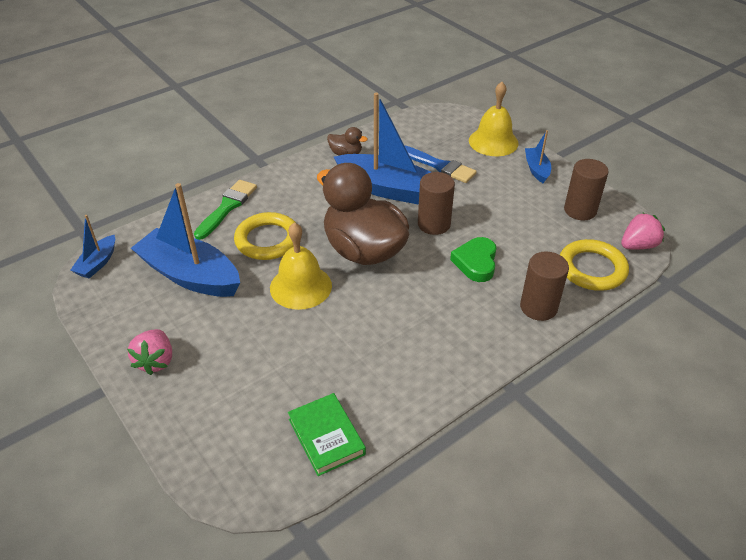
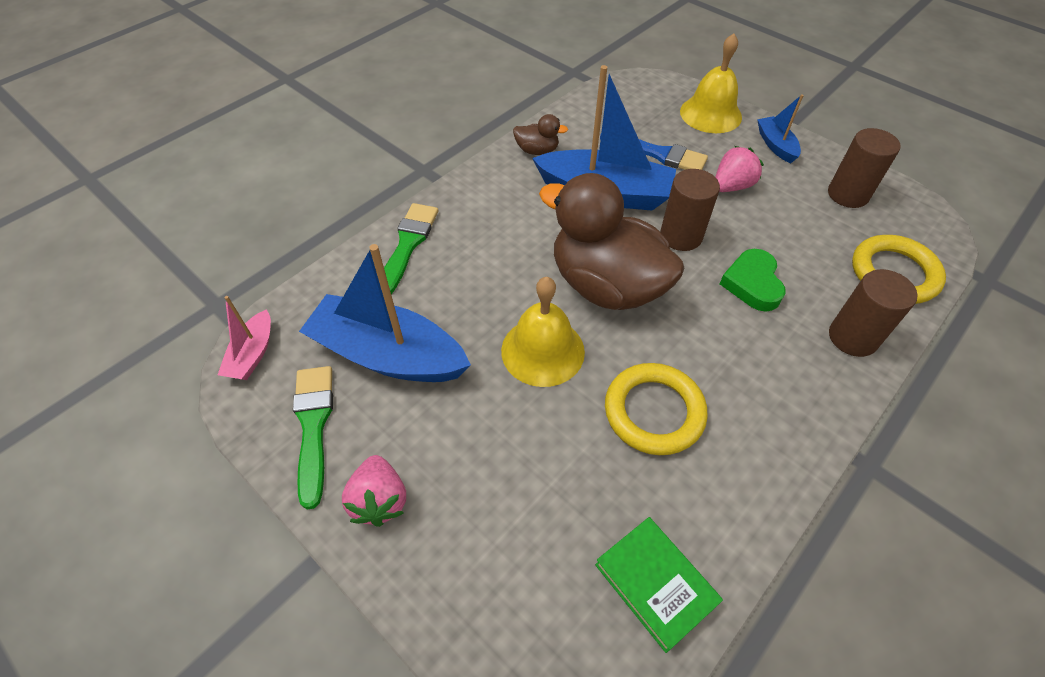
camera: 10 degrees left, 10 degrees up
(97, 263) = (252, 354): blue boat -> pink boat
(125, 311) = (313, 426): none -> green brush
(267, 240) = (476, 287): yellow ring -> yellow ring (654, 412)
(638, 245) = (934, 234): pink strawberry -> pink strawberry (731, 186)

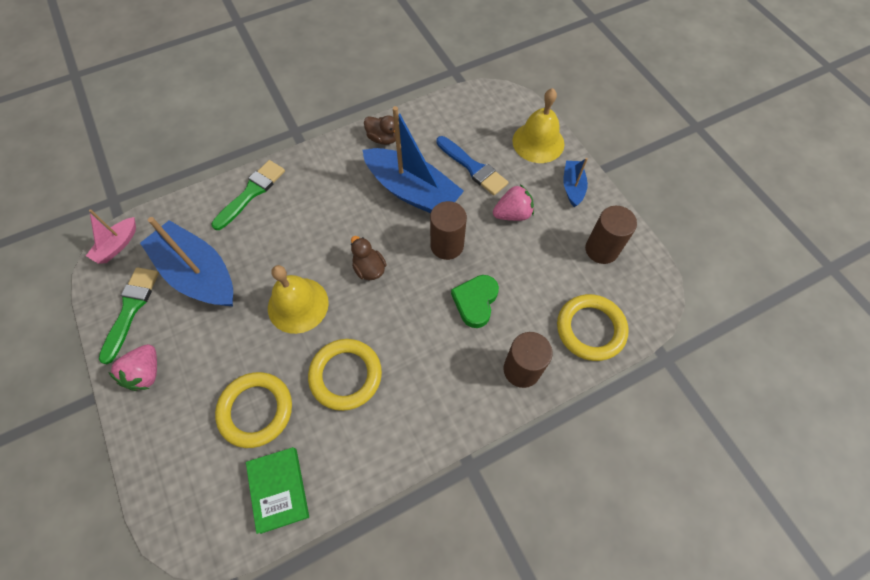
camera: 20 degrees right, 10 degrees up
(563, 494) = (256, 410): none -> yellow ring
(606, 285) = (369, 269): brown duck -> brown duck, size x0.42

